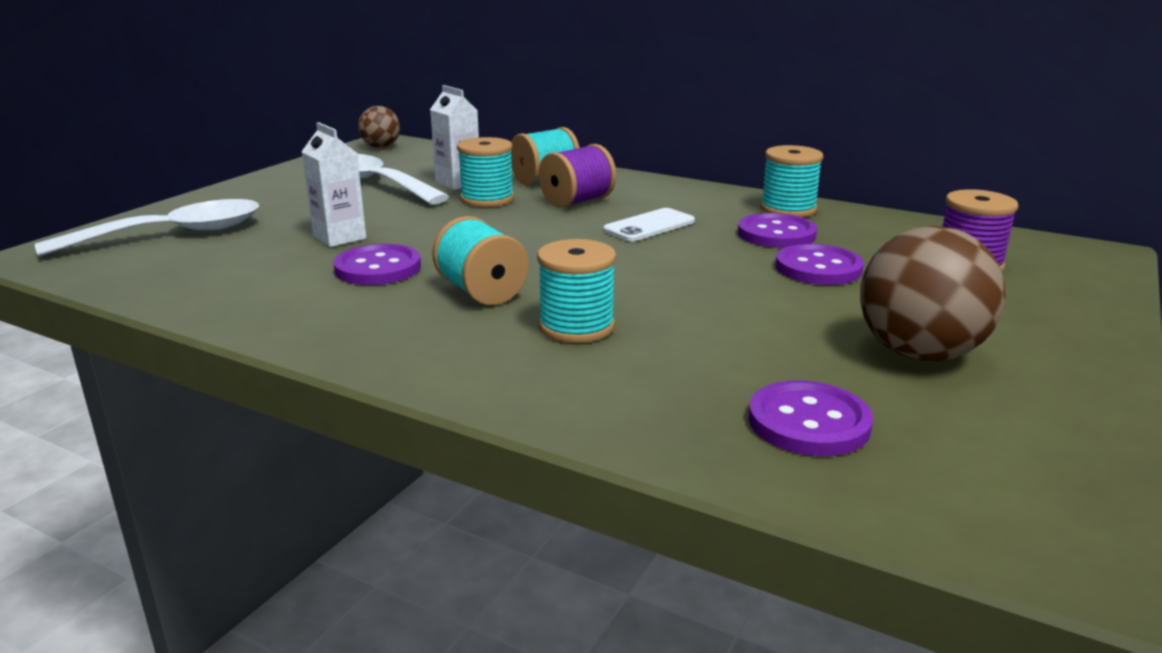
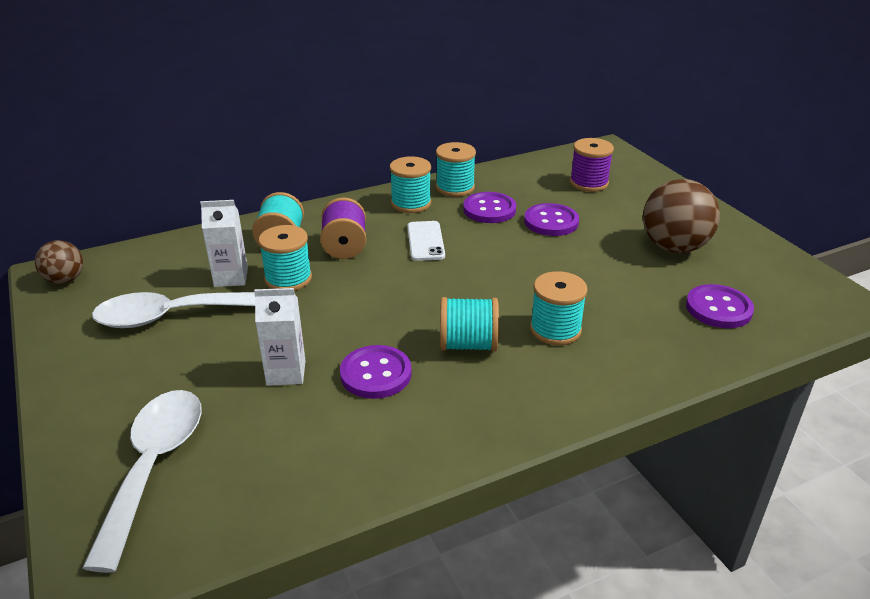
camera: 55 degrees left, 10 degrees up
(712, 202) = (411, 203): none -> turquoise spool

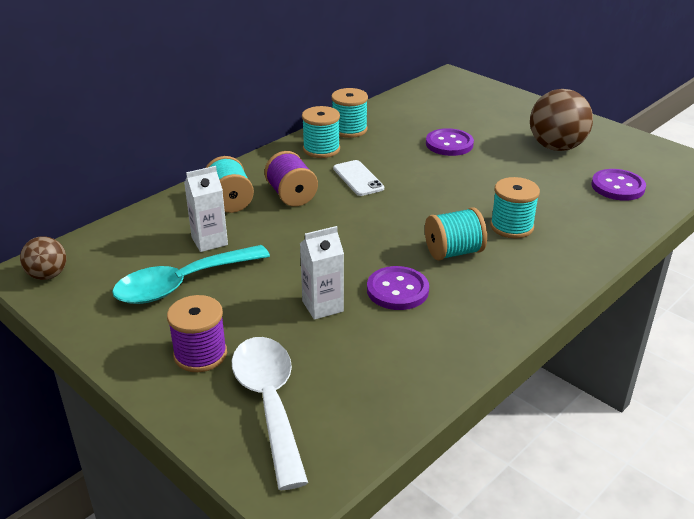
camera: 20 degrees left, 0 degrees up
(171, 316) = (182, 284): white spoon -> turquoise spoon
(288, 279) = (263, 232): turquoise spool -> none
(489, 209) = (392, 143): purple button -> none
(589, 183) = (457, 107): purple spool -> purple spool (200, 354)

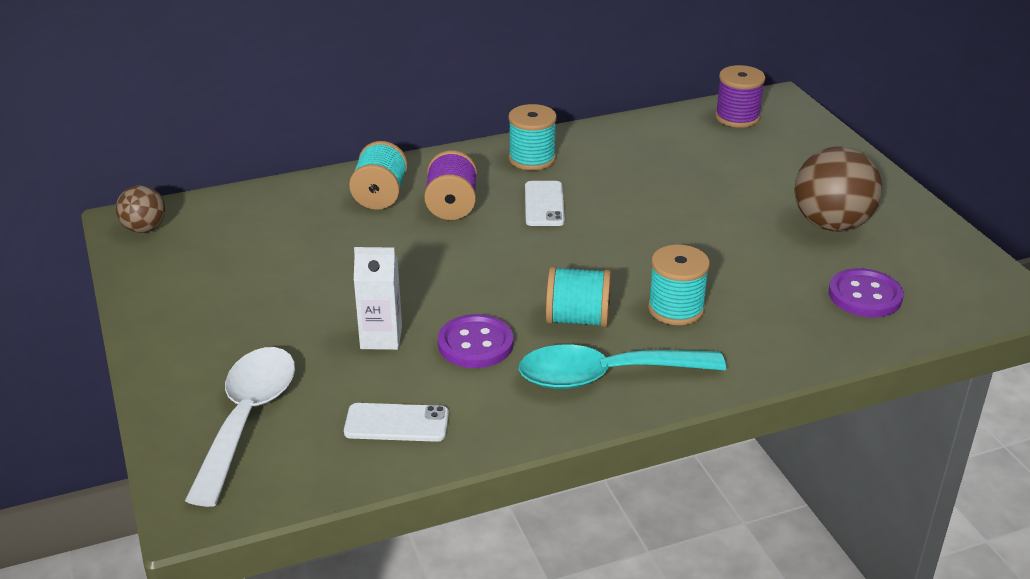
camera: 25 degrees right, 0 degrees up
(182, 284) = (260, 273): turquoise spoon -> turquoise spoon (605, 376)
(200, 354) = (222, 350): purple spool -> purple spool (737, 117)
(209, 241) = (324, 235): white carton -> none
(349, 129) = (586, 142): turquoise spool -> none
(391, 367) = (396, 423): none -> white phone
(449, 144) = (693, 188): purple button -> none

